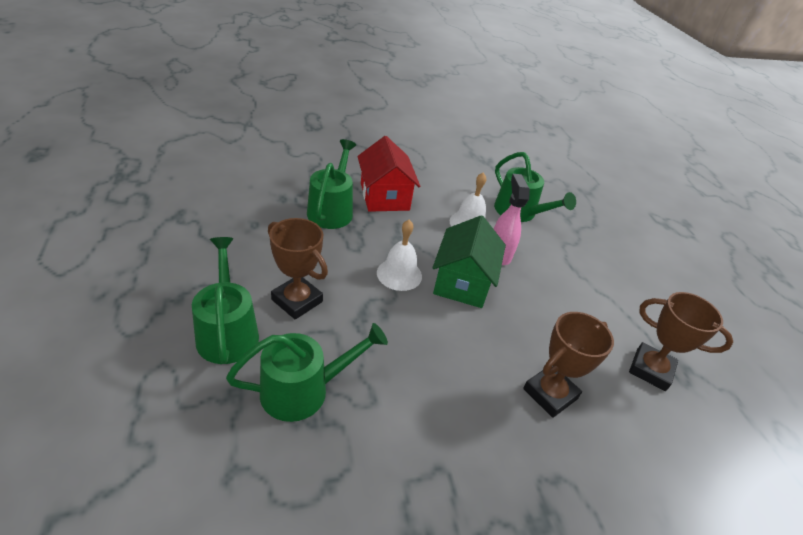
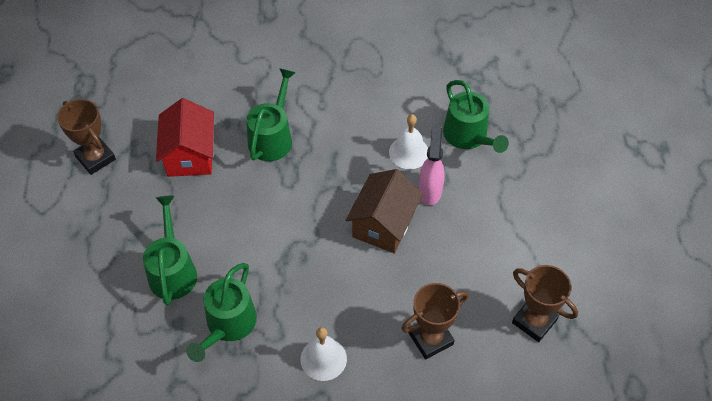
camera: 15 degrees right, 15 degrees up
(297, 301) = (230, 242): brown trophy -> brown trophy (95, 158)
(303, 390) = (228, 325): green watering can -> green watering can turned 120 degrees clockwise
(384, 196) = (328, 118): red house -> red house (190, 155)
(399, 274) = (325, 215): white bell -> white bell (323, 359)
(462, 282) = (383, 224): green house -> brown house

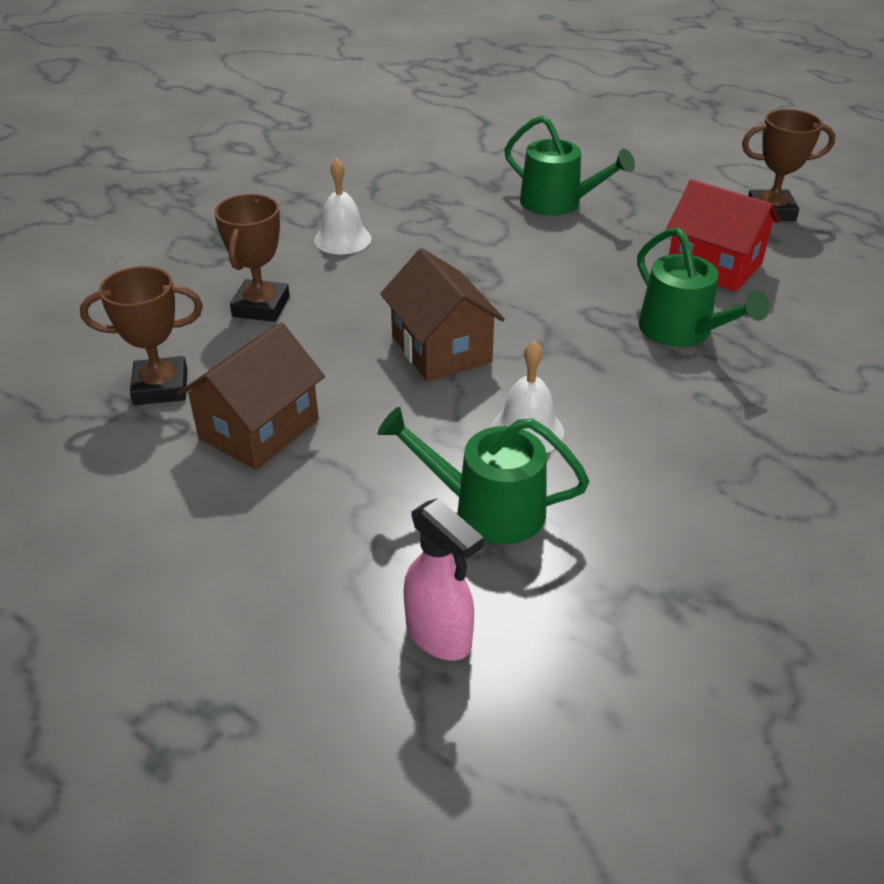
camera: 130 degrees right, 15 degrees down
(228, 325) = (454, 208): green watering can -> none
(430, 191) = (441, 413): pink spray bottle -> pink spray bottle (439, 636)
(513, 251) = (259, 429): none -> brown house

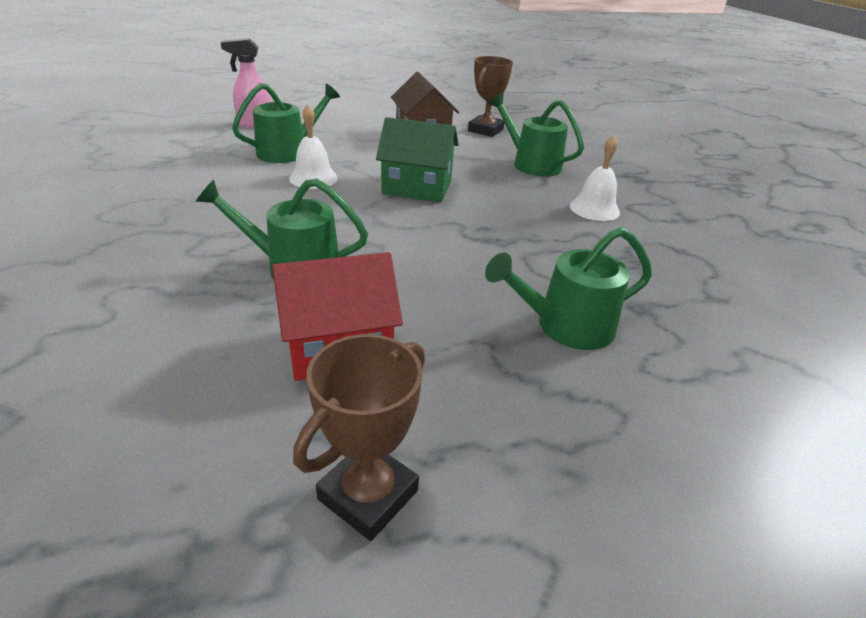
camera: 125 degrees right, 5 degrees down
(261, 307) = (531, 164): brown trophy -> green watering can
(441, 349) = (417, 187): brown house -> green house

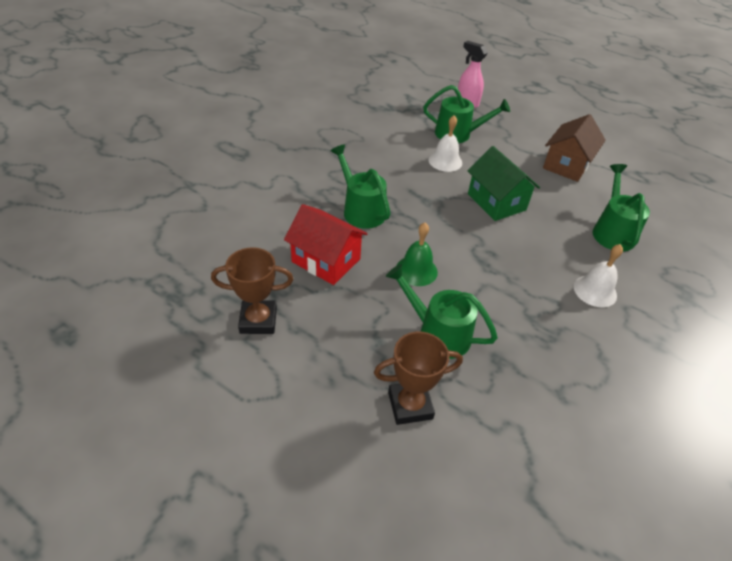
camera: 50 degrees right, 10 degrees up
(450, 286) = (416, 270): none -> green bell
(485, 130) = (627, 185): brown trophy -> brown trophy (410, 405)

